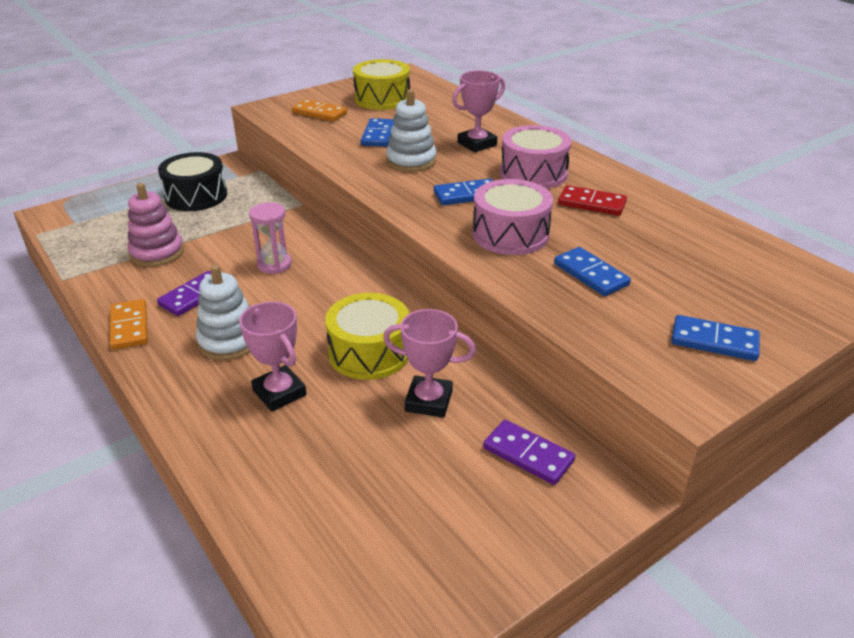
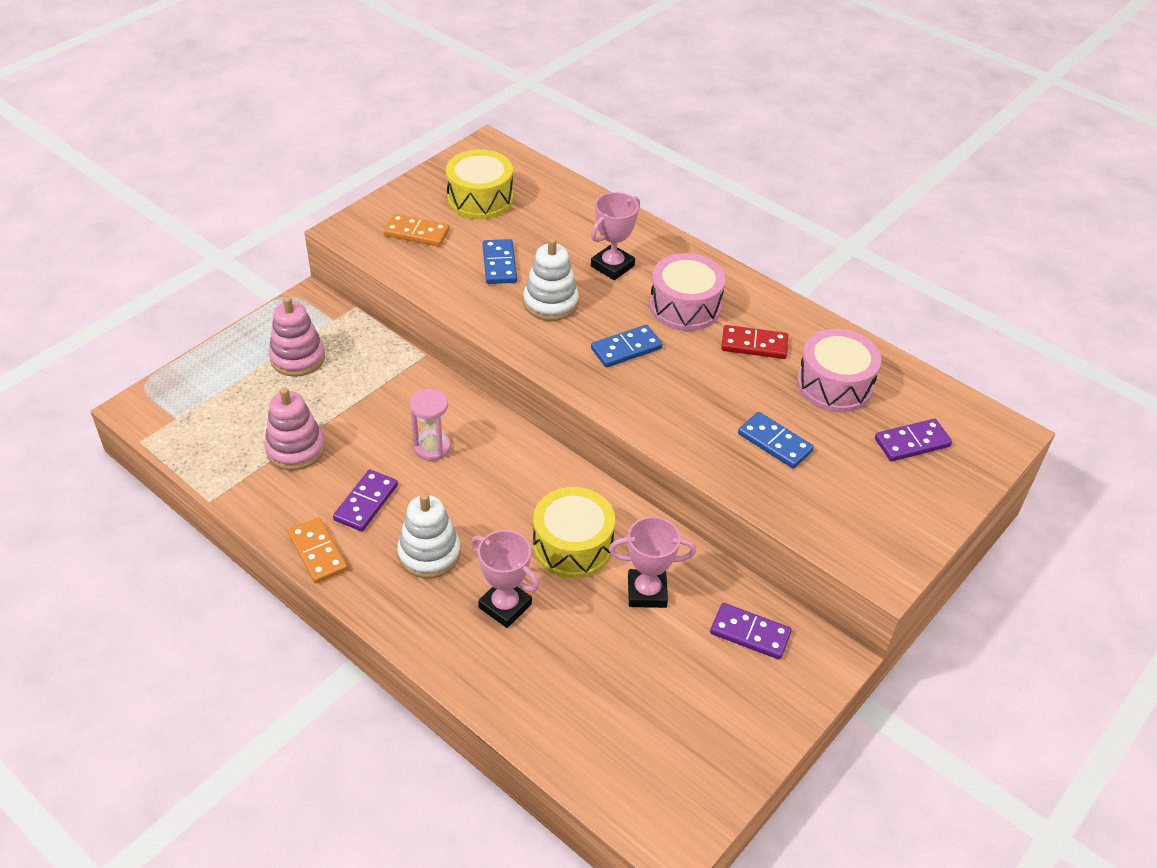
camera: 15 degrees left, 10 degrees up
(196, 196) = (297, 358): black drum -> pink stacking toy
(510, 234) = (686, 399): pink drum -> pink drum (834, 385)
(714, 341) = (896, 507): blue domino -> none
(742, 290) = (912, 443): none -> purple domino

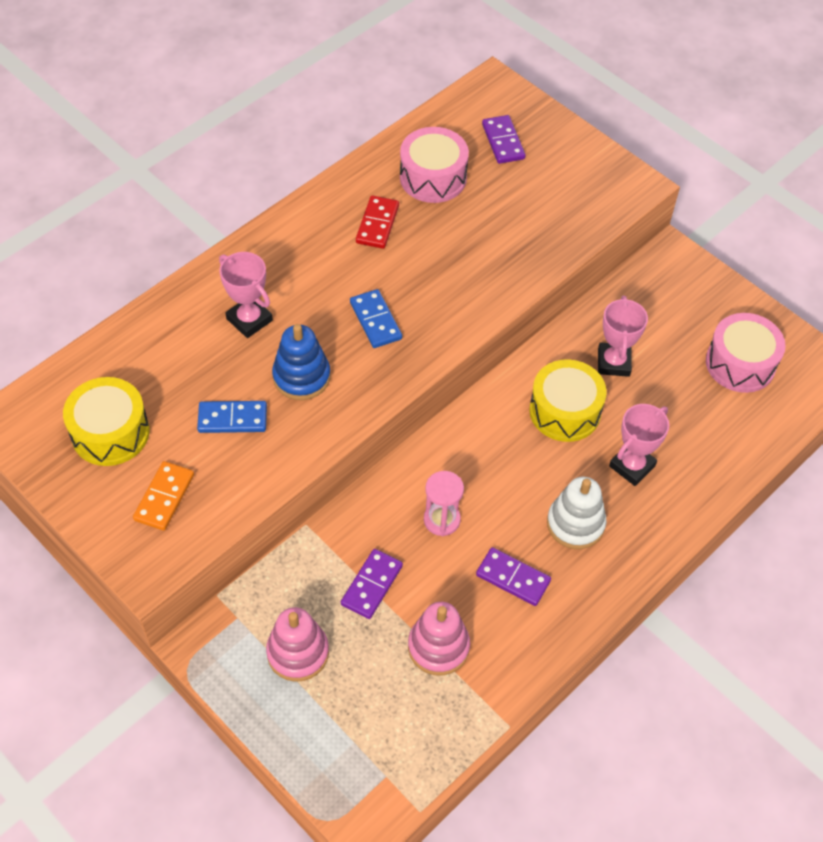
camera: 85 degrees left, 10 degrees up
(318, 552) = (575, 619): orange domino -> none
(550, 303) = (301, 377): white stacking toy -> blue stacking toy
(685, 306) = (318, 268): pink drum -> pink drum (740, 363)
(750, 633) = (651, 299): purple domino -> purple domino (371, 585)
(775, 442) = (501, 229): blue domino -> none

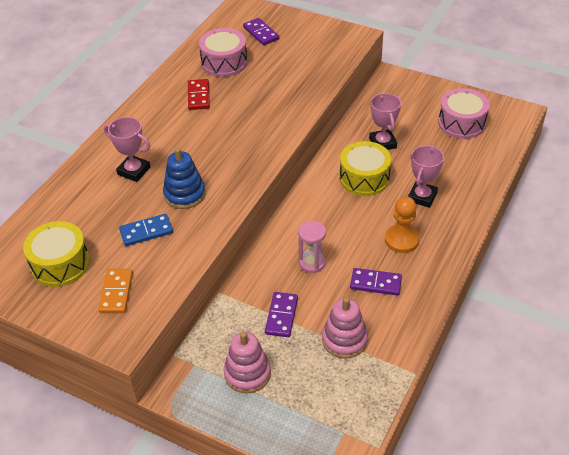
camera: 15 degrees left, 10 degrees down
(375, 321) = (221, 149): blue domino -> none
(575, 524) = (402, 240): white stacking toy -> orange pawn

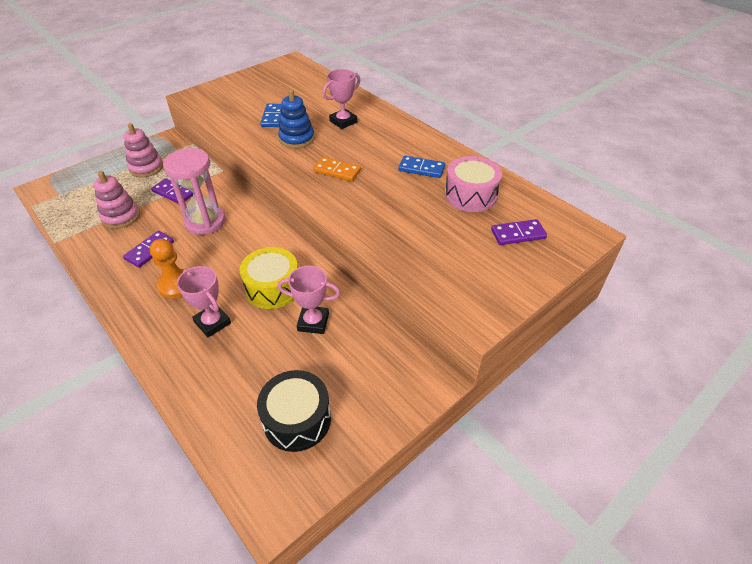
camera: 110 degrees right, 0 degrees up
(60, 264) = (276, 85): yellow drum -> none
(116, 292) = (230, 99): orange domino -> orange domino (337, 171)
(199, 96) = (421, 169): red domino -> blue domino
(312, 263) = (205, 222): pink hourglass -> pink hourglass, size x1.70
(461, 123) = (297, 419): pink drum -> black drum

